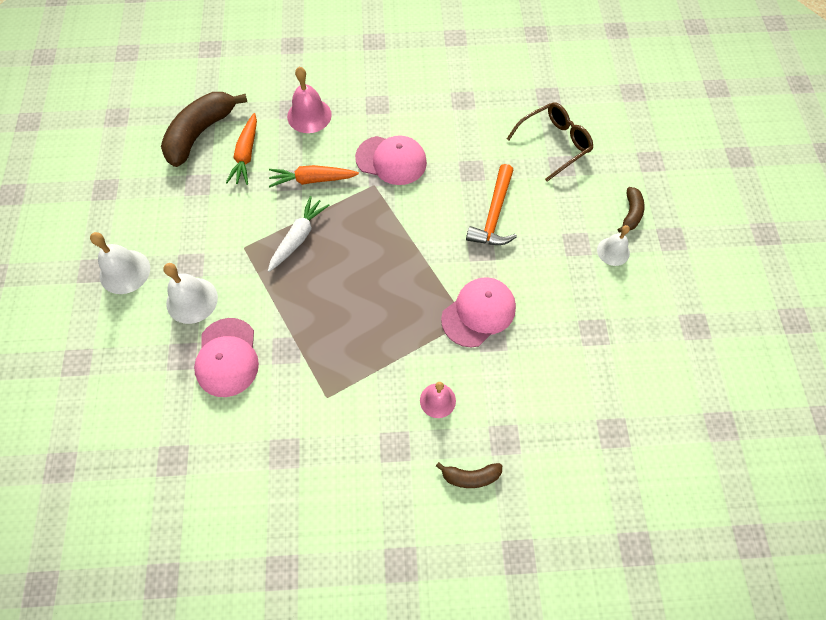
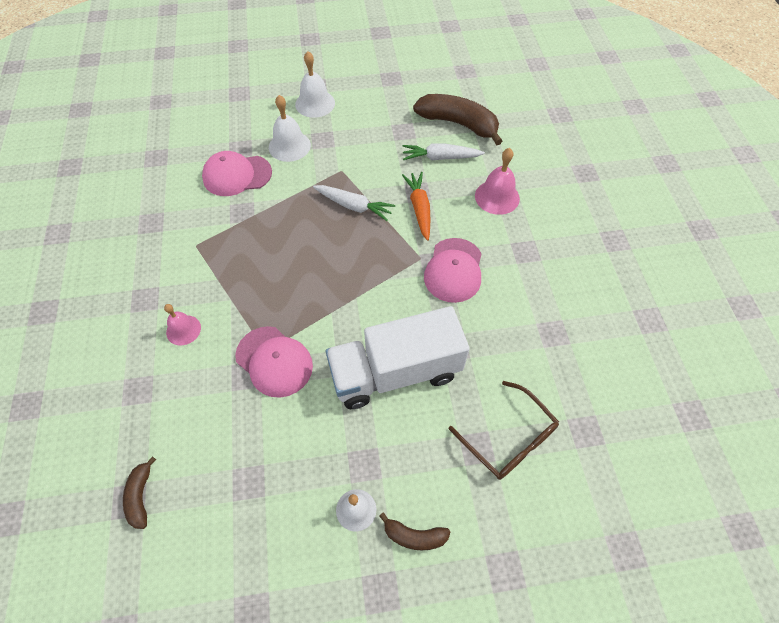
camera: 85 degrees right, 5 degrees down
(246, 155) = (440, 157): orange carrot -> white carrot
(470, 477) = (106, 361): brown banana -> brown banana (141, 496)
(494, 215) = (395, 372): orange hammer -> white truck

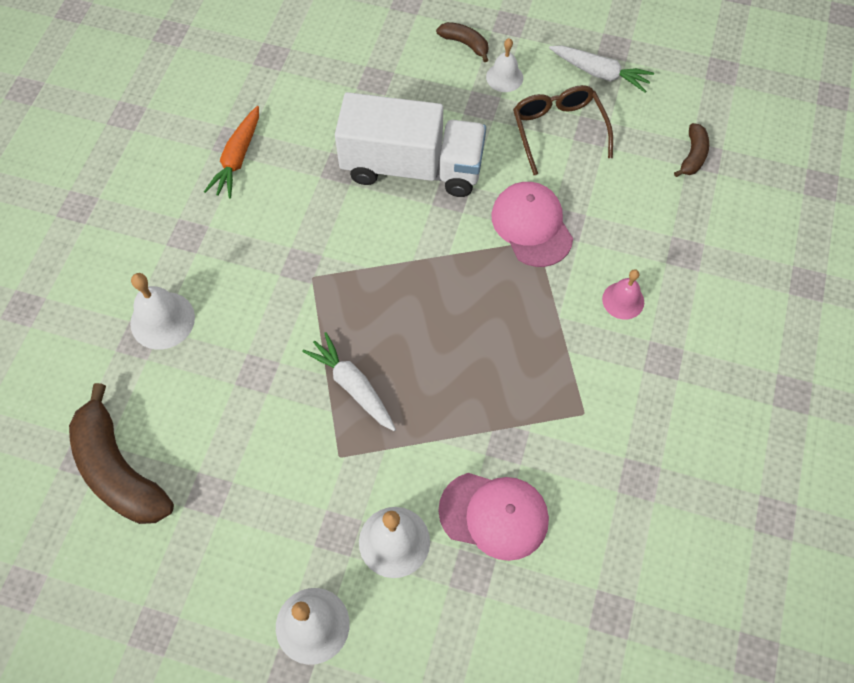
camera: 155 degrees left, 5 degrees up
(419, 208) = (271, 345): orange carrot -> orange carrot (237, 158)
(440, 157) = (189, 417): white carrot -> white carrot (600, 73)
(454, 270) = (284, 246): pink cap -> none
(497, 197) = (162, 320): pink bell -> white bell
(508, 438) = (342, 76): brown glasses -> brown glasses (558, 131)

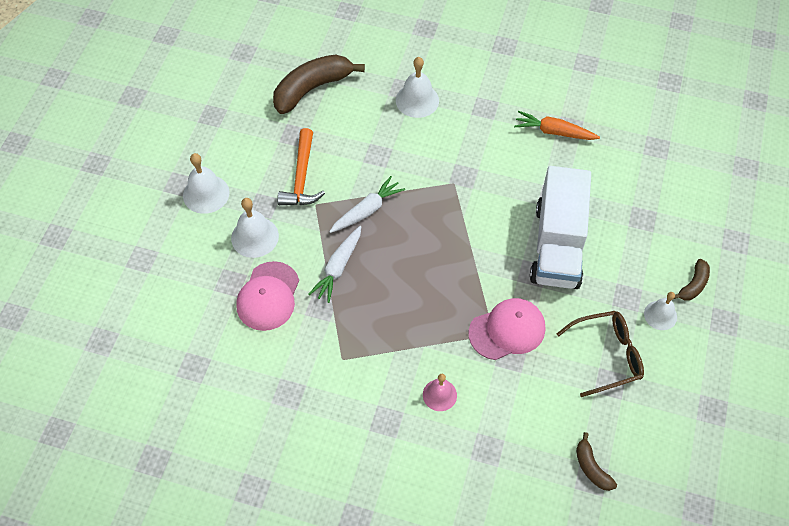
camera: 90 degrees right, 5 degrees down
(289, 478) = (302, 177): none -> orange hammer
(600, 73) = (677, 394): white carrot -> white carrot (338, 268)
(693, 156) = (591, 467): brown banana -> brown banana turned 45 degrees clockwise

